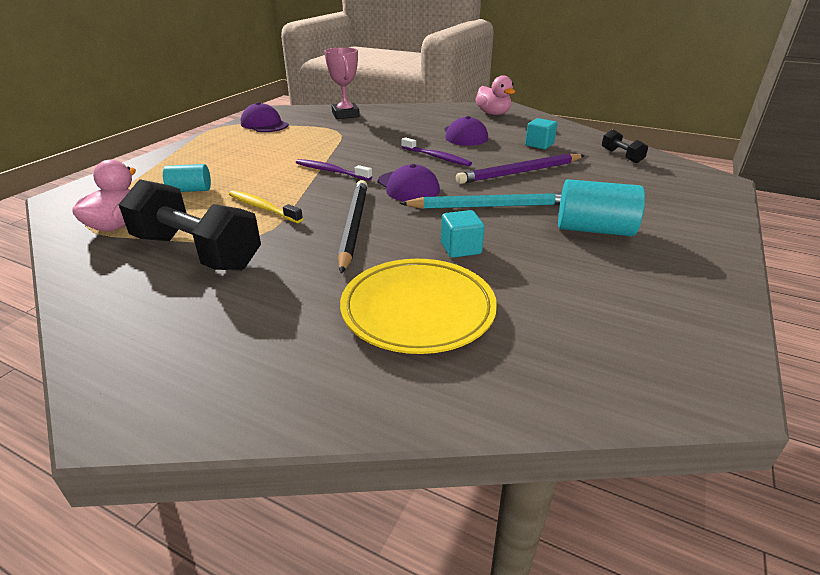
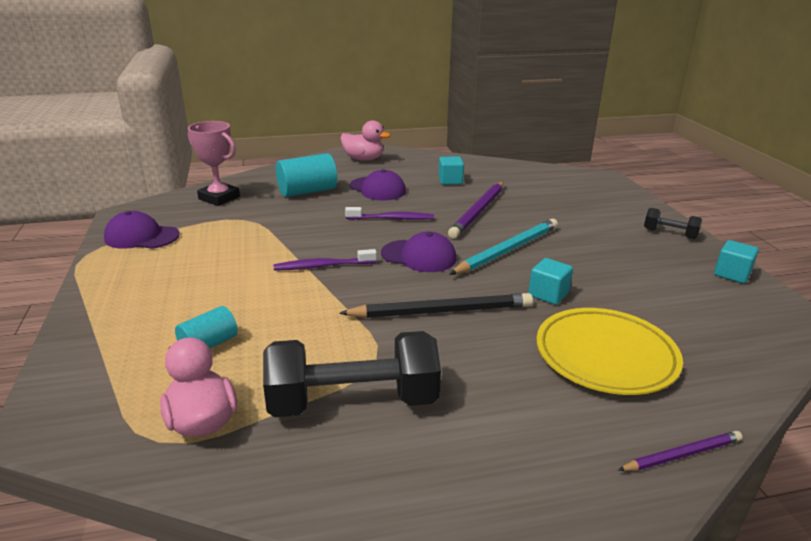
camera: 40 degrees left, 5 degrees down
(263, 208) = (328, 329): yellow toothbrush -> none
(333, 409) = (681, 454): none -> purple pencil
(353, 226) = (441, 311): black pencil -> black pencil turned 120 degrees clockwise
(594, 229) = (598, 243): turquoise cylinder -> turquoise cylinder (307, 191)
(621, 156) = (520, 174): black dumbbell -> black dumbbell (670, 233)
(709, 311) = (732, 274): none -> turquoise cube

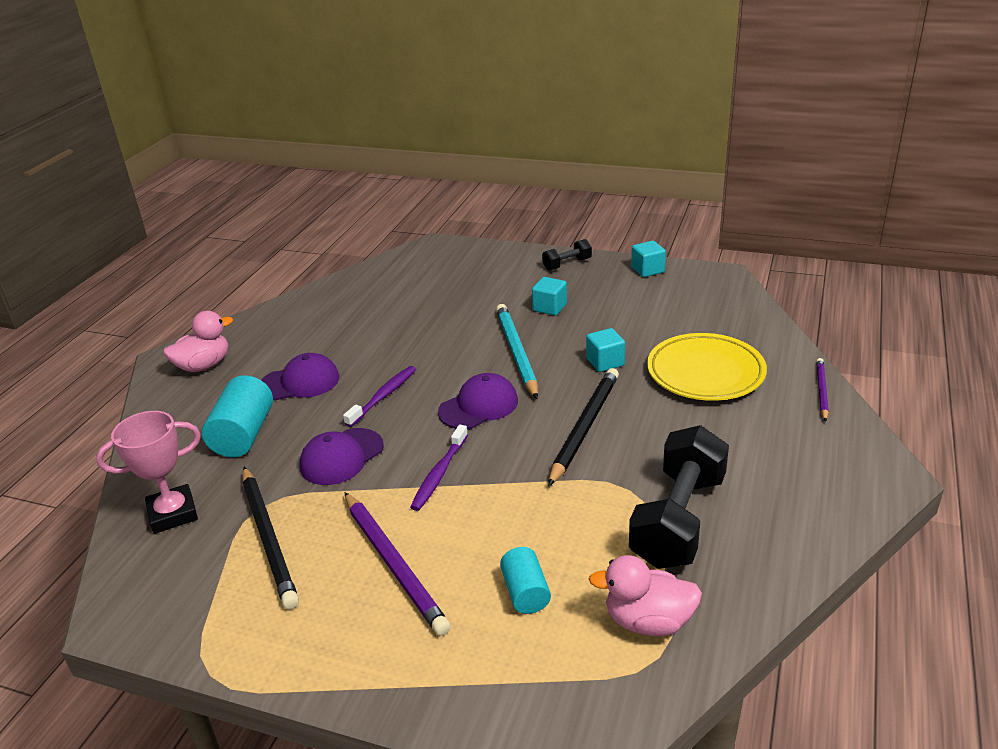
camera: 55 degrees left, 5 degrees up
(141, 237) = (213, 609): purple cap -> purple cap (341, 457)
(214, 231) = (269, 538): none -> black pencil
(450, 181) = (338, 329): turquoise cube -> turquoise cube (550, 307)
(479, 211) = (427, 339): purple pencil -> purple pencil (394, 563)

